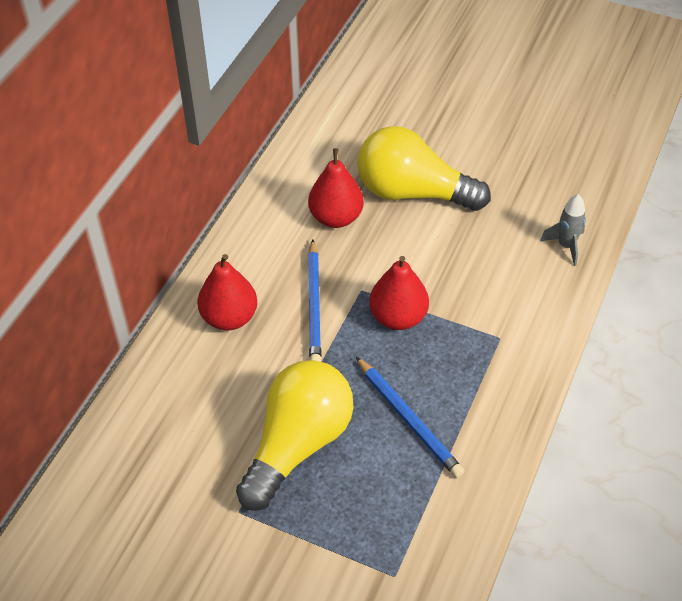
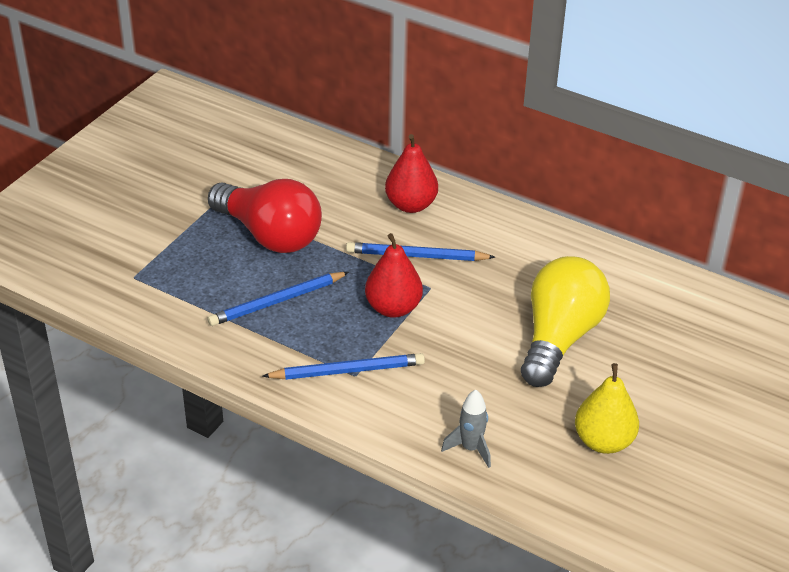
camera: 95 degrees right, 10 degrees down
(298, 444) = (270, 235): yellow light bulb -> red light bulb
(336, 217) = (526, 279): red pear -> none
(496, 345) = (347, 371): none -> blue pencil
(530, 162) = (603, 441): none -> yellow pear

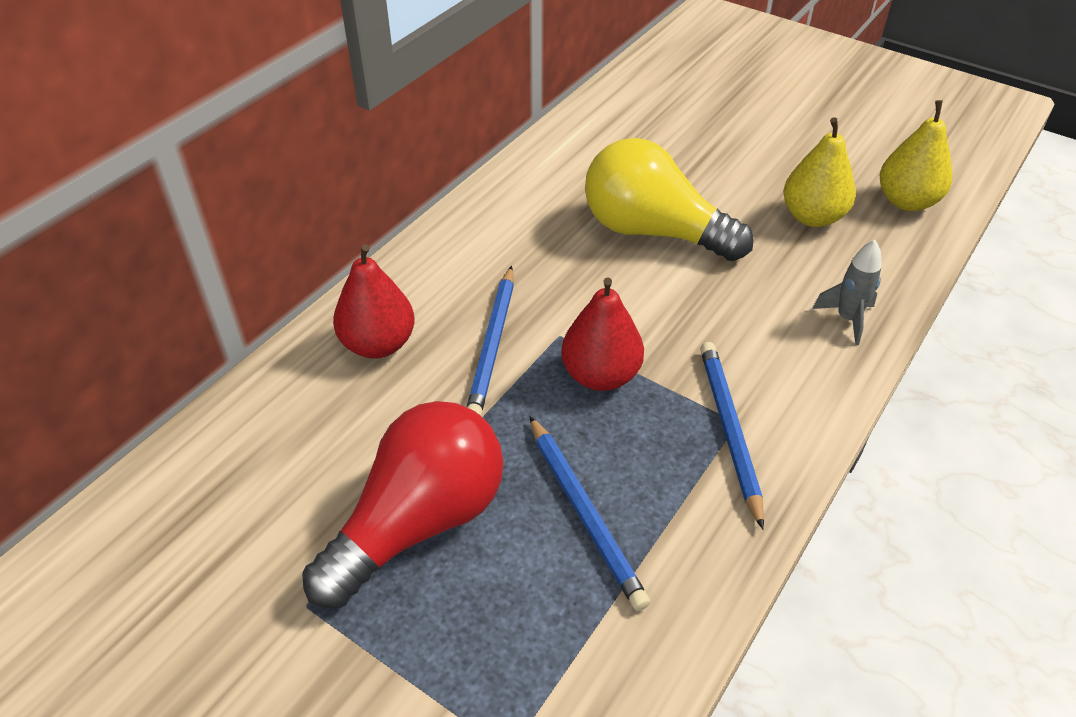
camera: 85 degrees left, 5 degrees up
(645, 514) = (906, 201): none -> yellow pear

